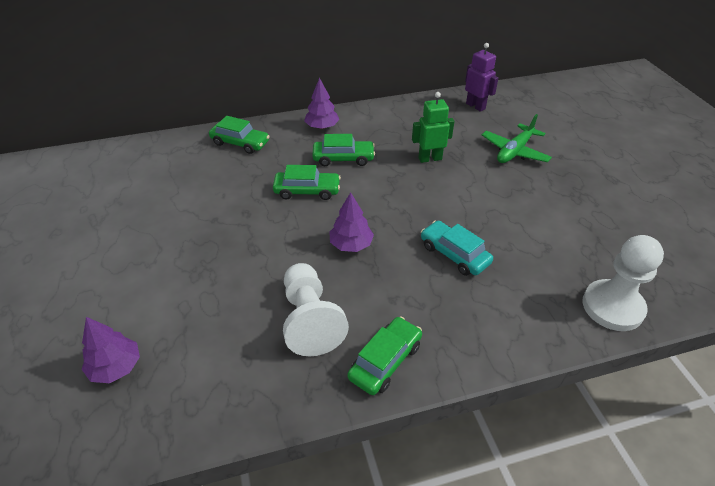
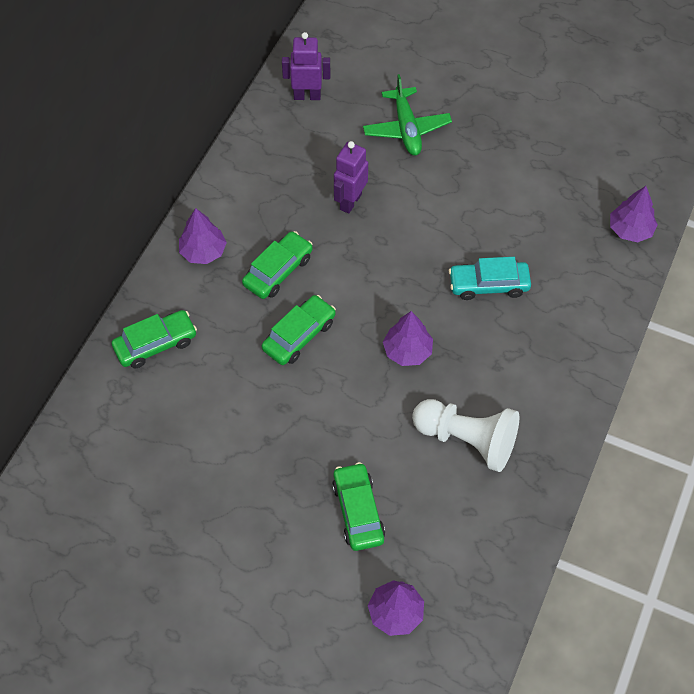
camera: 50 degrees left, 15 degrees up
(385, 361) = (552, 416): green car -> green car (358, 511)
(430, 158) = (350, 201): green robot -> purple robot
(612, 307) = (630, 230): white pawn -> purple tree

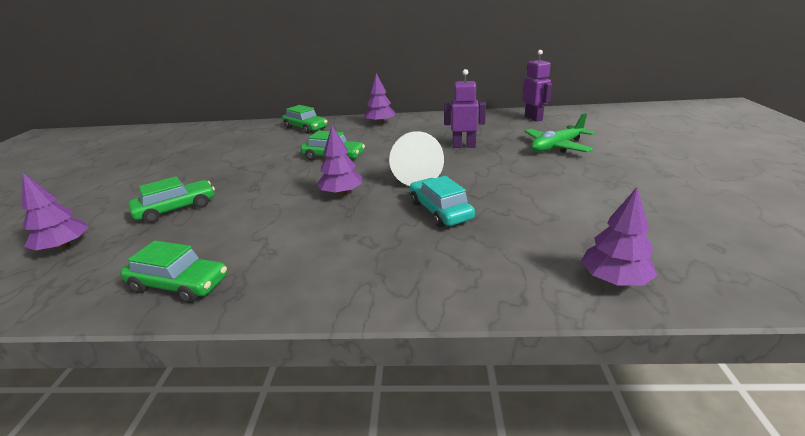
camera: 70 degrees right, 30 degrees down
(278, 271) = (383, 141): green car -> green car (179, 284)
(467, 440) = (254, 240): white pawn -> white pawn (418, 171)

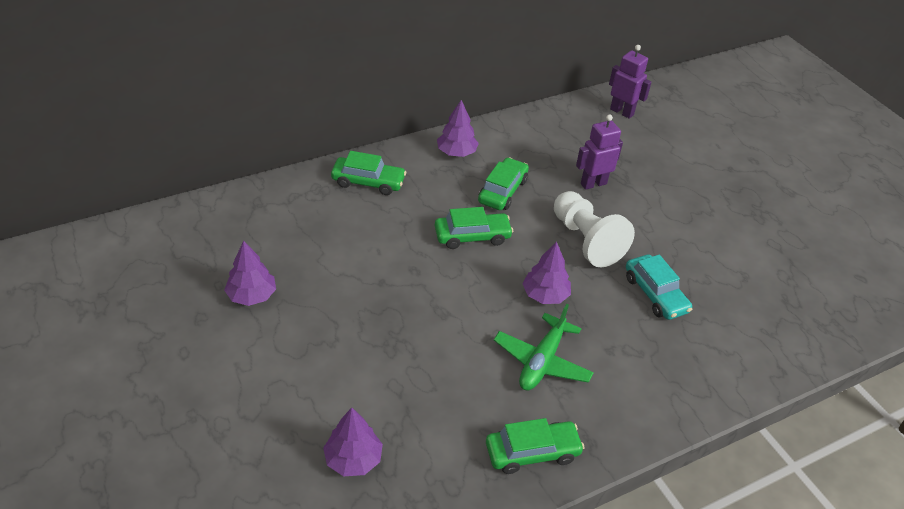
camera: 35 degrees left, 15 degrees up
(176, 209) = (398, 370): green car -> green car (502, 191)
(440, 211) = (655, 294): turquoise car -> turquoise car turned 150 degrees counterclockwise
(556, 147) = (681, 167): green plane -> green plane (542, 361)
(614, 279) = (821, 332): purple tree -> purple tree (252, 295)

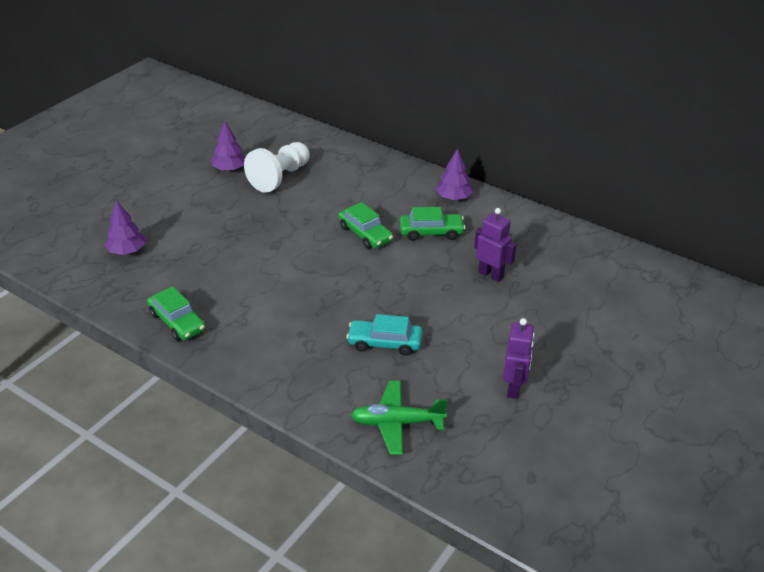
camera: 65 degrees right, 5 degrees down
(368, 182) = (378, 172): green car -> none
(542, 361) = (264, 303): green plane -> green plane (397, 423)
(545, 295) = (333, 286): purple tree -> none
(586, 240) = (414, 289): white pawn -> white pawn (280, 177)
(622, 112) = (614, 264): purple robot -> purple robot (514, 388)
(655, 294) = (384, 343): turquoise car -> turquoise car turned 60 degrees clockwise

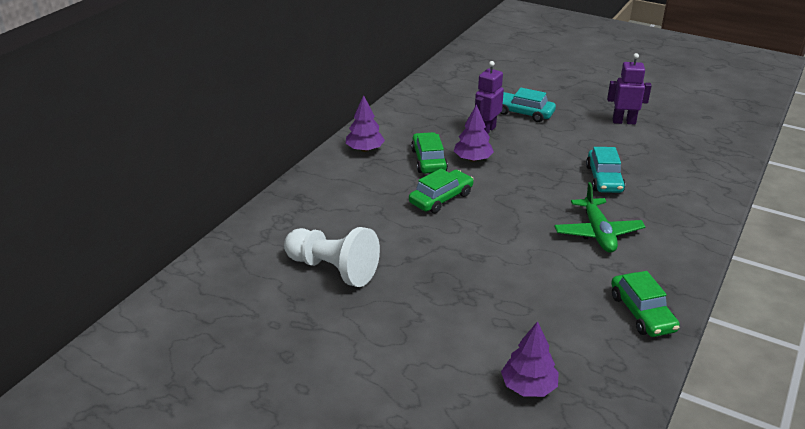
camera: 95 degrees left, 5 degrees down
(177, 322) = (642, 313): green car -> green car turned 120 degrees clockwise
(230, 169) = (313, 318): purple tree -> purple tree (472, 159)
(397, 423) = (694, 169): green plane -> green plane (597, 233)
(532, 307) = (523, 113): none -> turquoise car

